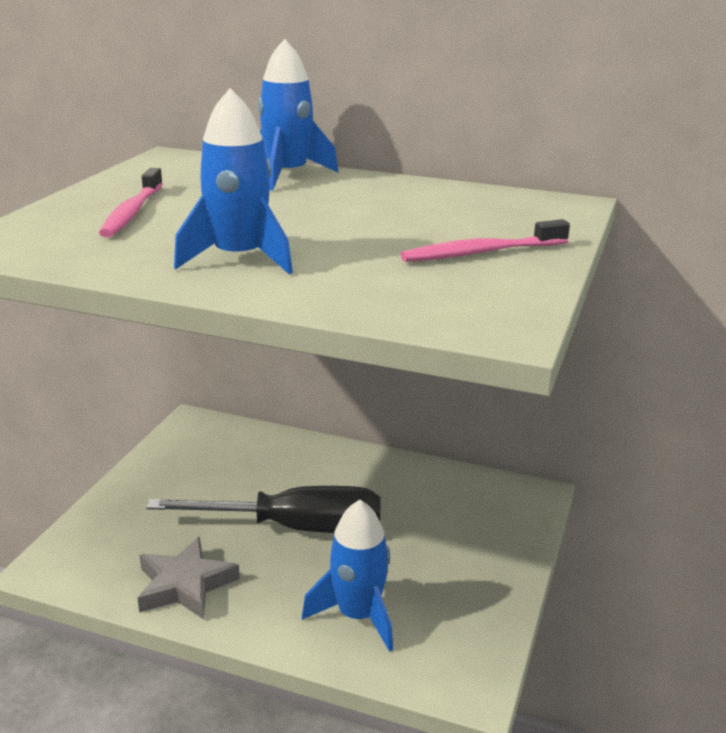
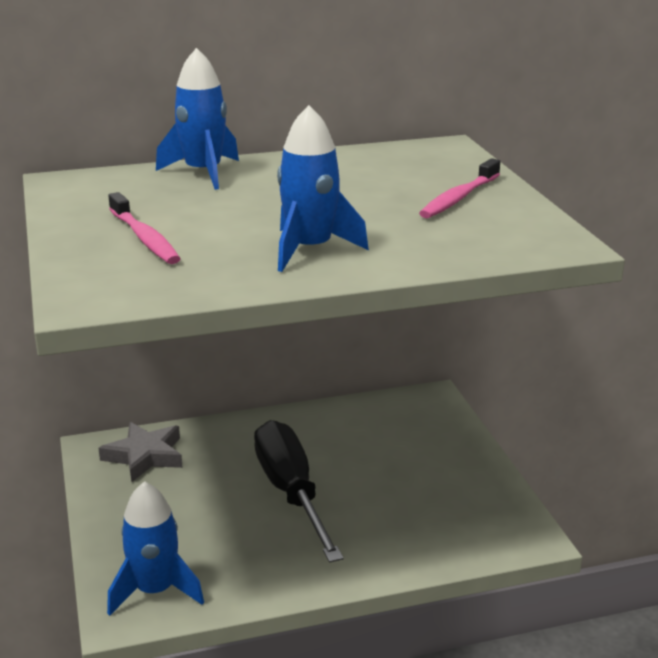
camera: 35 degrees left, 0 degrees up
(185, 585) = (258, 571): grey star -> grey star (145, 456)
(295, 528) = (291, 492): black screwdriver -> black screwdriver turned 75 degrees counterclockwise
(358, 616) = (410, 530): blue rocket -> blue rocket (155, 590)

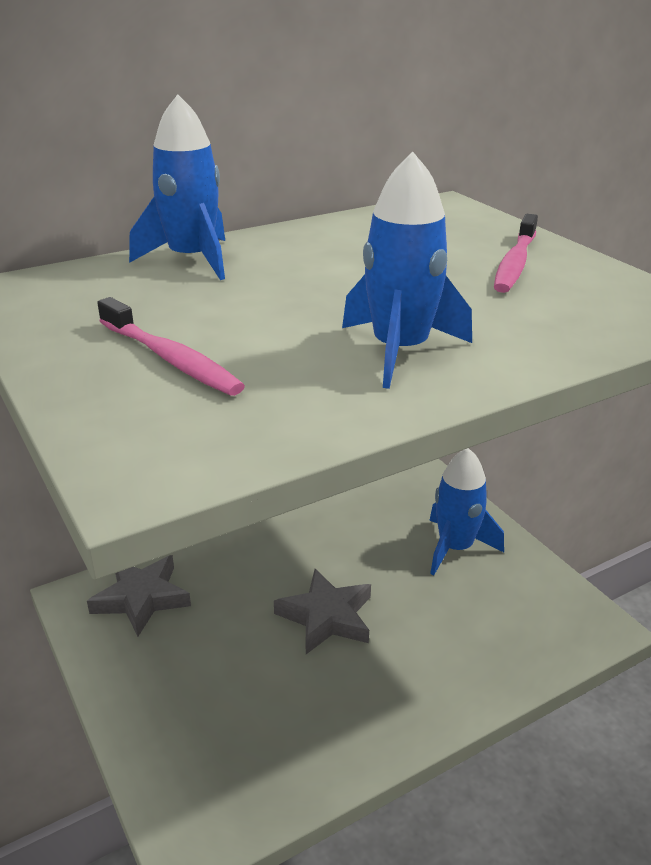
camera: 15 degrees left, 5 degrees up
(155, 590) = (221, 789): blue rocket -> blue rocket (455, 548)
(291, 492) = (326, 616): black screwdriver -> grey star

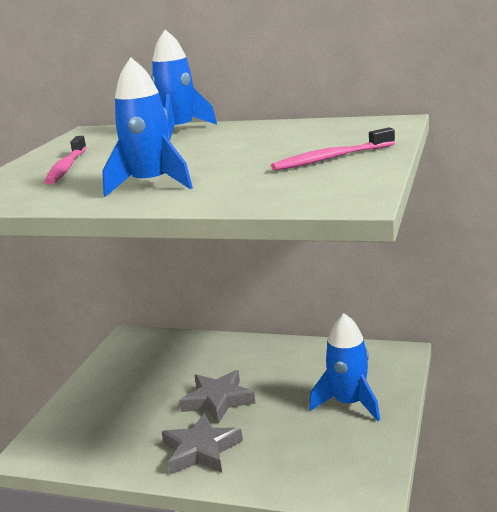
camera: 50 degrees right, 10 degrees down
(141, 598) = (151, 349): grey star -> grey star (201, 450)

